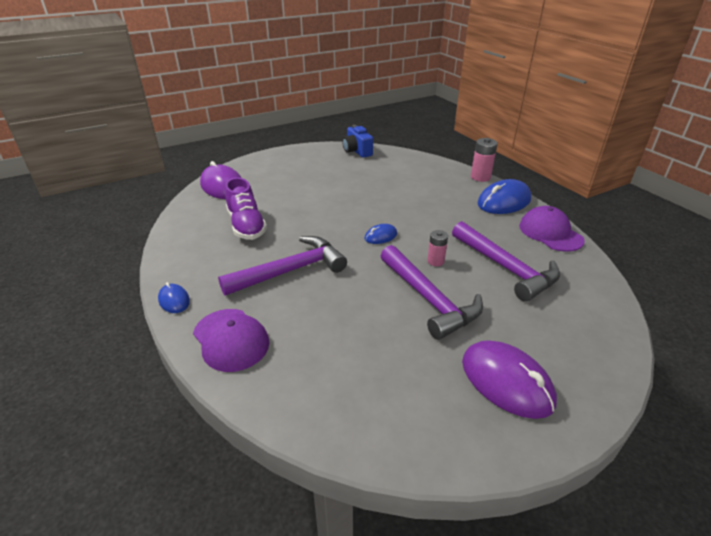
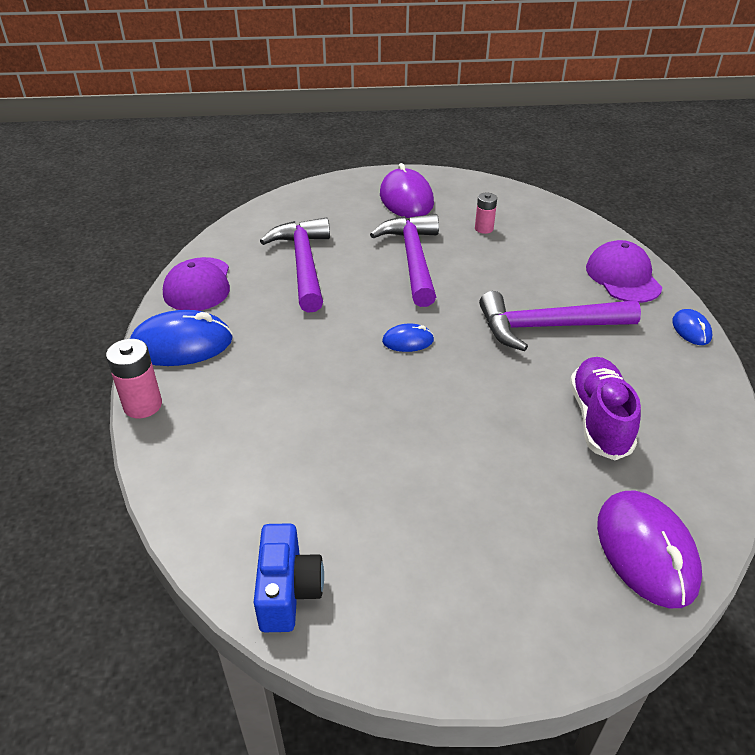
camera: 155 degrees left, 5 degrees up
(435, 261) = (369, 291): pink battery -> pink battery (484, 228)

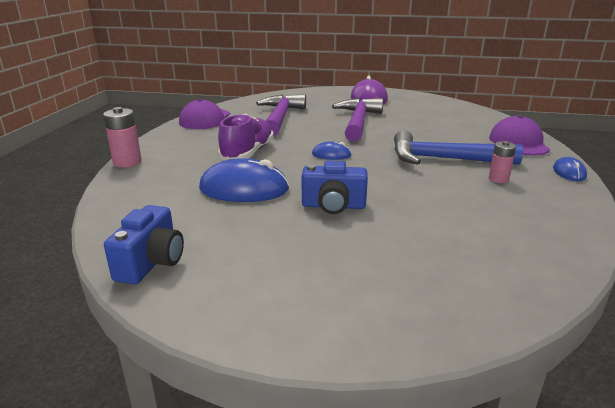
camera: 15 degrees right, 15 degrees down
(181, 344) = (174, 141): blue mouse -> blue mouse (244, 189)
(451, 445) = (333, 206): none -> blue camera
(484, 228) = (418, 114): pink battery -> pink battery (498, 179)
(548, 327) = (444, 159): purple hammer -> blue hammer
(599, 419) = (466, 208): purple shoe -> purple shoe (247, 153)
(646, 551) = (477, 289): purple mouse -> none

